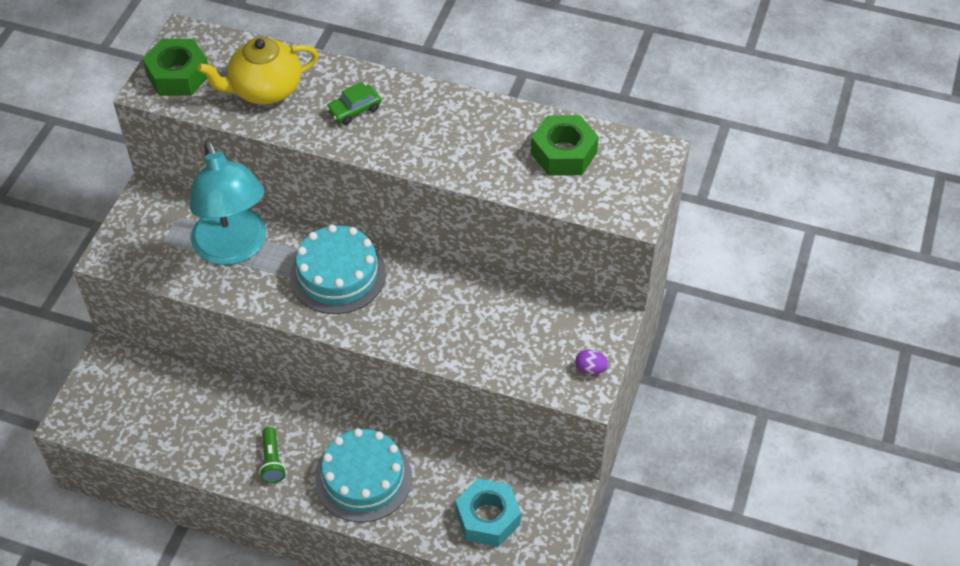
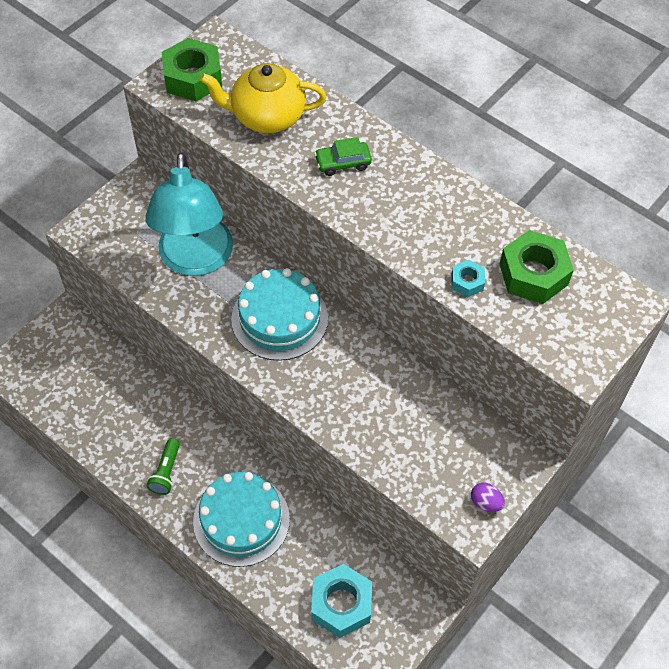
camera: 20 degrees right, 5 degrees up
(509, 177) = (467, 282): none -> turquoise nut

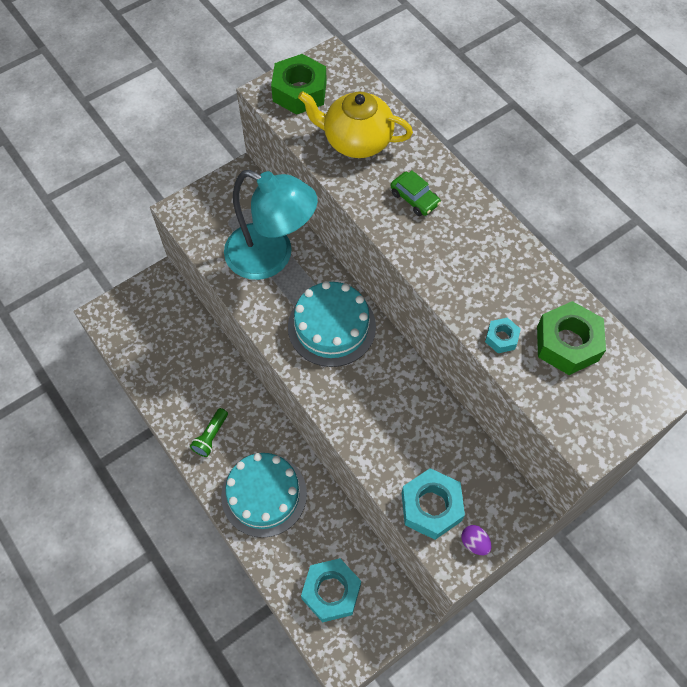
camera: 15 degrees right, 5 degrees up
(195, 260) = (271, 257): turquoise lamp -> turquoise lamp turned 75 degrees counterclockwise
(343, 163) = (414, 198): green car -> green car turned 135 degrees counterclockwise
(432, 477) = (431, 507): none -> turquoise nut

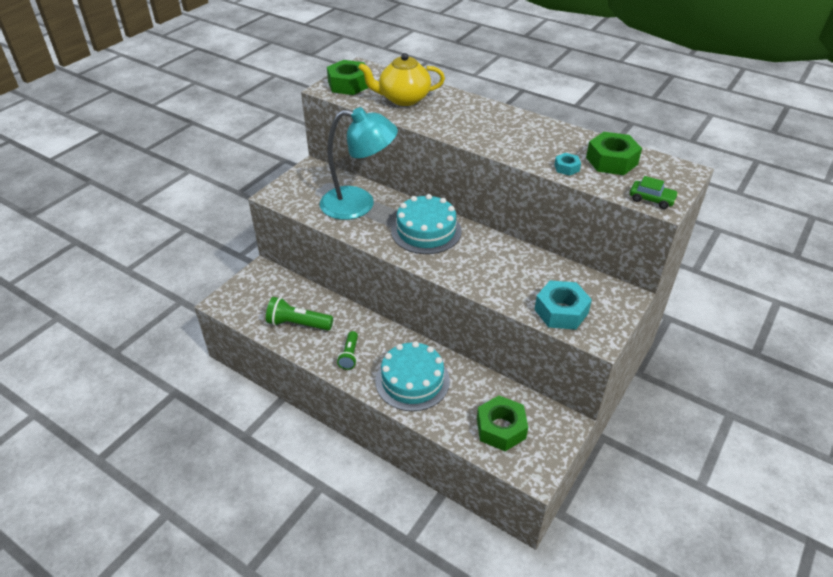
camera: 20 degrees left, 20 degrees down
(172, 373) = (298, 324): none -> green flashlight
(331, 592) = (501, 428): turquoise nut -> green nut
(414, 198) = (461, 117): green car -> green car (651, 199)
(474, 543) = (605, 323): purple egg -> none

